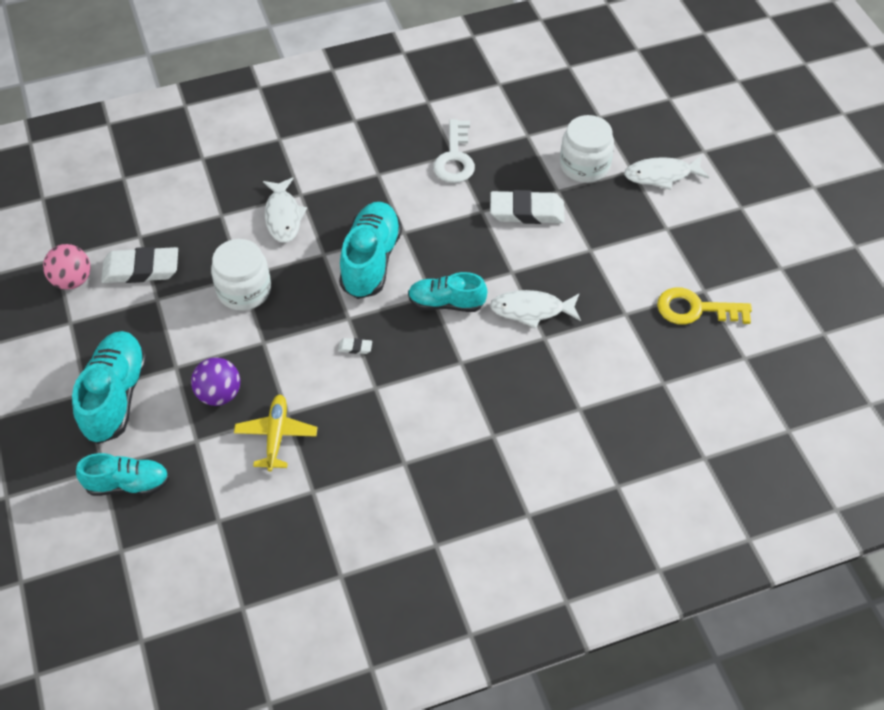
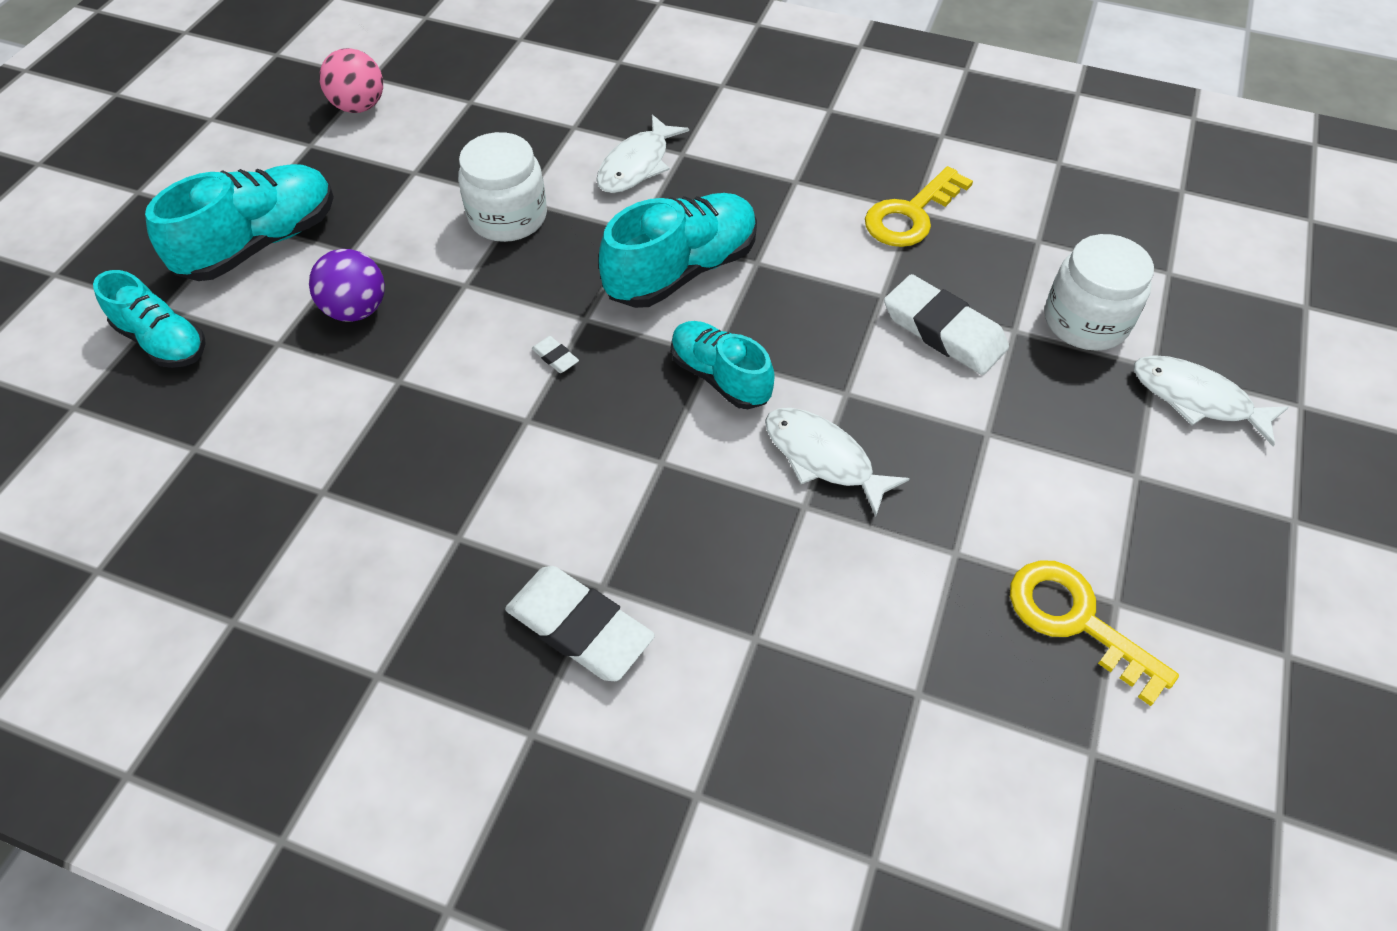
camera: 40 degrees right, 0 degrees up
(141, 269) = (433, 134): white eraser -> white eraser (579, 627)
(276, 435) = (359, 397): yellow plane -> none
(454, 158) = (910, 215): white key -> yellow key

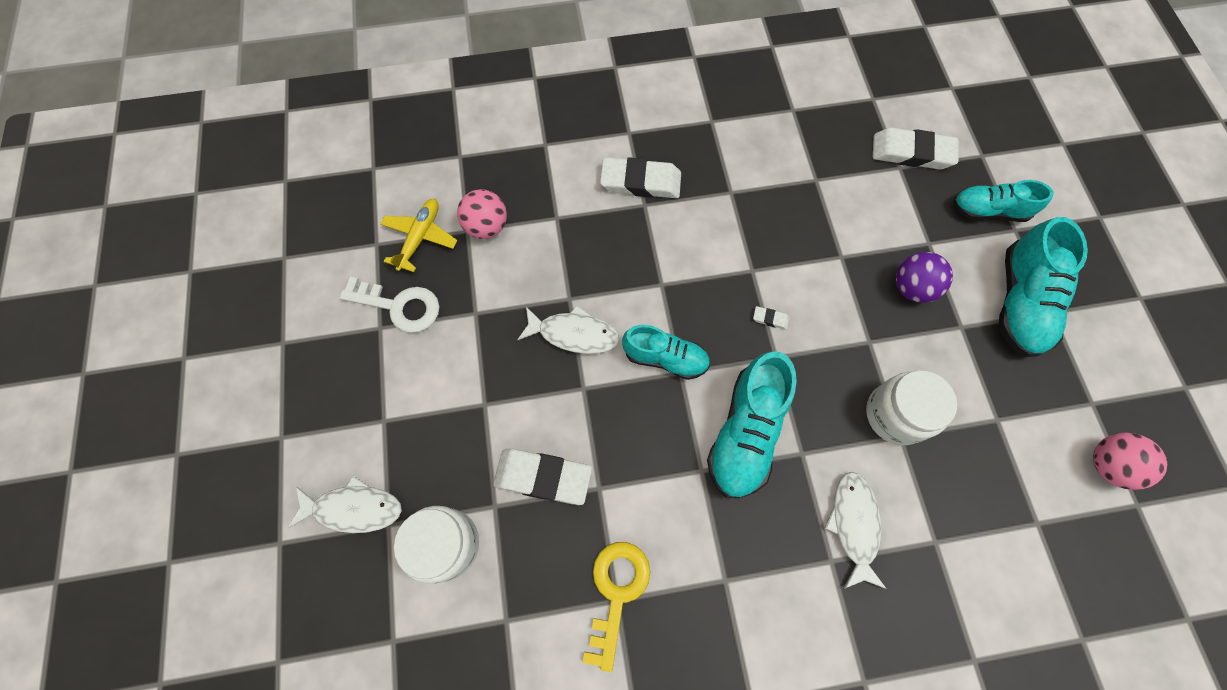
camera: 150 degrees right, 15 degrees up
(154, 459) = (911, 153): none -> white eraser
(881, 683) = (487, 227): none -> pink ball
(1006, 724) = (420, 237): none -> yellow plane
(1076, 620) = (399, 306): yellow key -> white key

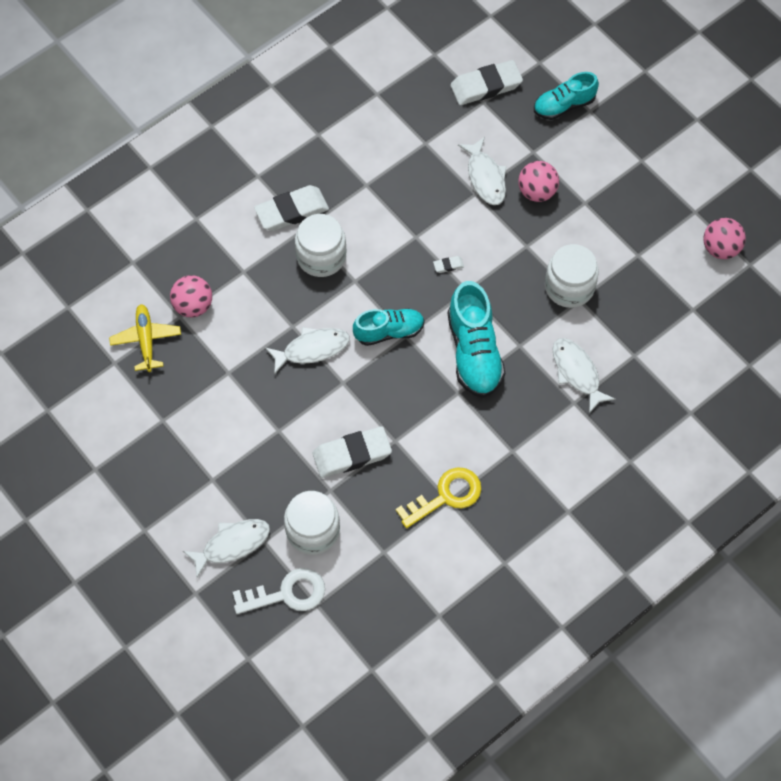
camera: 30 degrees left, 5 degrees down
(399, 306) = (166, 398): white key -> white key (287, 594)
(616, 592) = (446, 496): yellow key -> yellow key turned 75 degrees clockwise
(642, 241) = (321, 256): none -> white jar
(861, 244) = (485, 177): none -> white fish
(911, 288) = (537, 192): purple ball -> pink ball
(1019, 302) = (616, 164): turquoise shoe -> none

